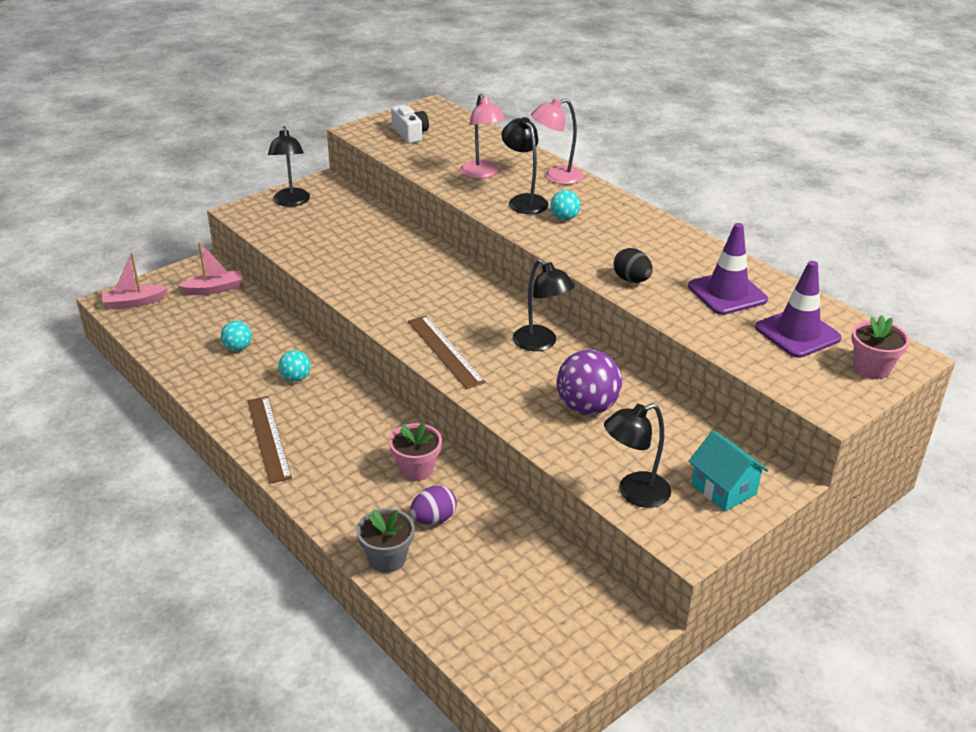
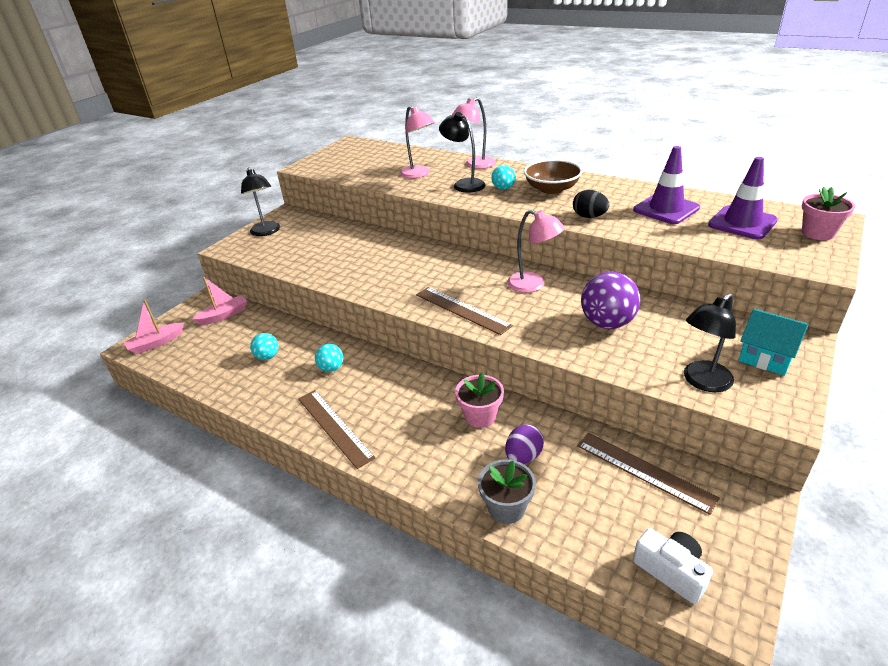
camera: 15 degrees left, 0 degrees up
(410, 134) = (345, 161): white camera -> white camera (671, 571)
(541, 343) = (533, 285): black lamp -> pink lamp
(542, 567) = (644, 471): none -> brown ruler
(619, 233) = (551, 189): none -> brown bowl

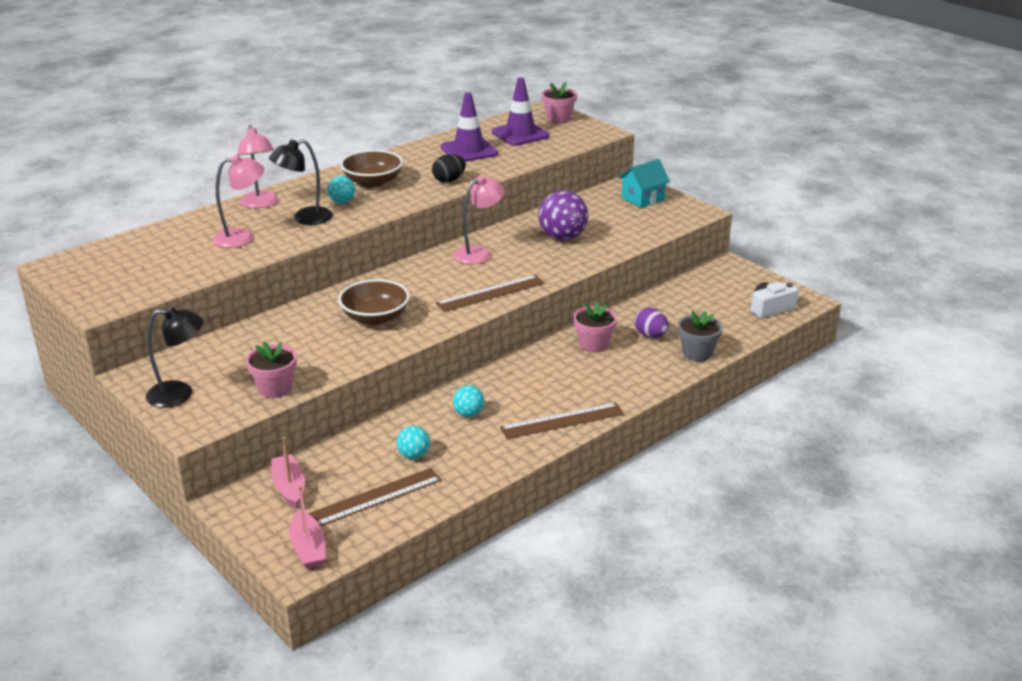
camera: 75 degrees left, 5 degrees down
(279, 259) = (275, 388): none -> pink flower pot
(391, 268) = (375, 317): none -> brown bowl
(644, 471) = (688, 293): brown ruler -> brown ruler (376, 497)
(702, 382) = (654, 225): black lamp -> none

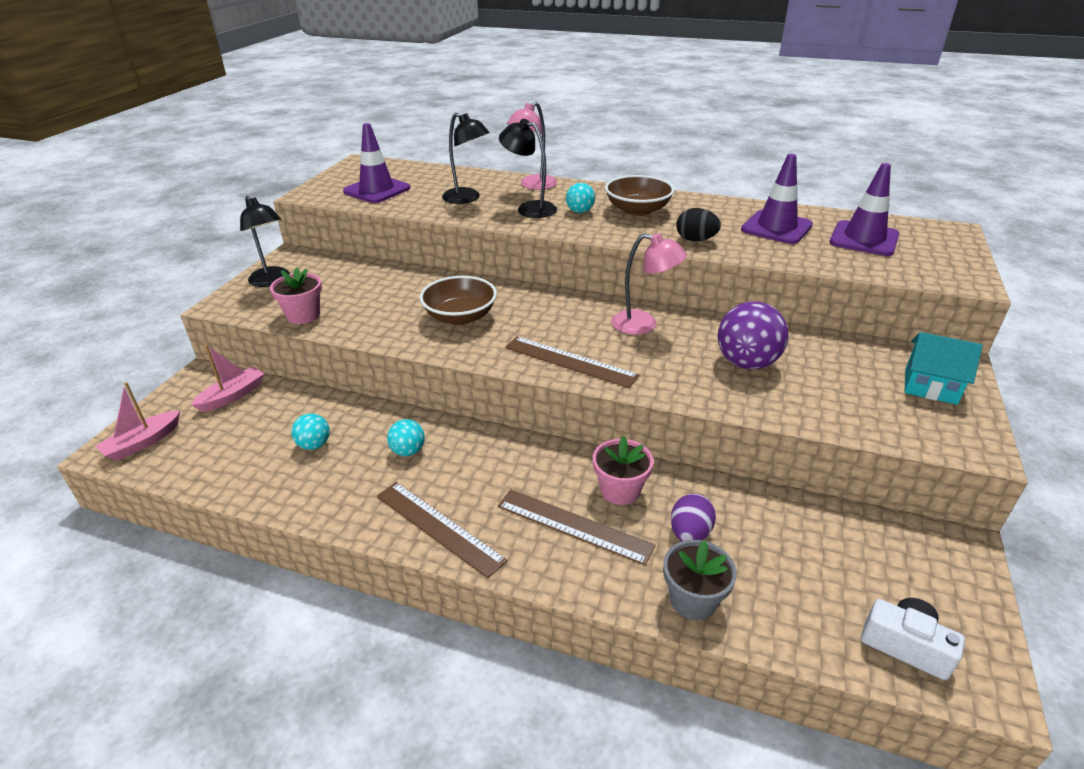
camera: 60 degrees right, 5 degrees up
(150, 272) = (377, 190): none -> purple traffic cone
(242, 237) = (467, 198): pink lamp -> black lamp
(376, 497) = (234, 449): brown ruler -> brown ruler (574, 526)
(558, 119) = (945, 246): pink flower pot -> none

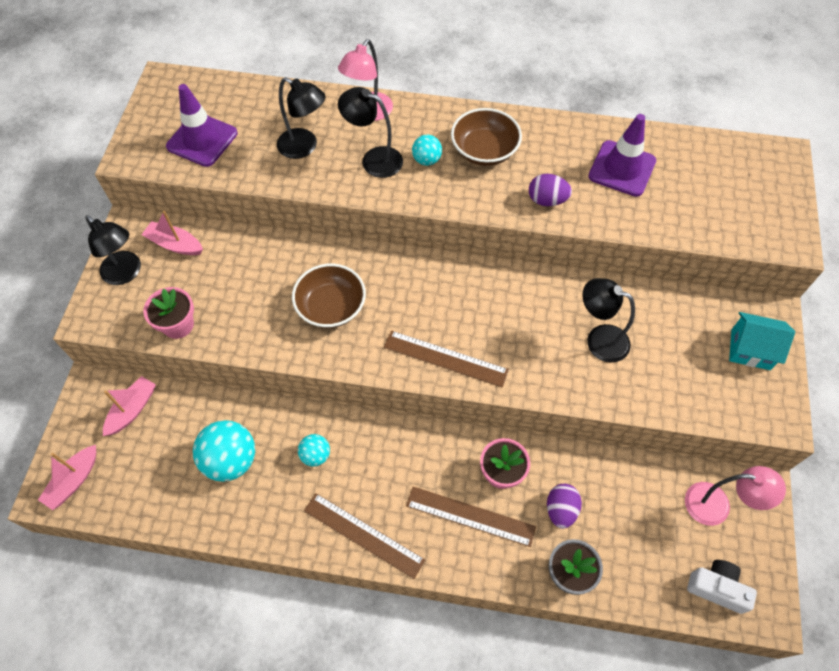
camera: 10 degrees left, 25 degrees up
(314, 445) = (231, 460): turquoise ball -> turquoise ball, size x1.85
(327, 268) = (175, 244): none -> pink boat
(643, 325) = (504, 297): pink lamp -> pink lamp (717, 505)
(695, 240) = (547, 200): black egg -> purple egg
(746, 363) = (599, 339): purple ball -> black lamp
(864, 239) = (703, 180): purple traffic cone -> none

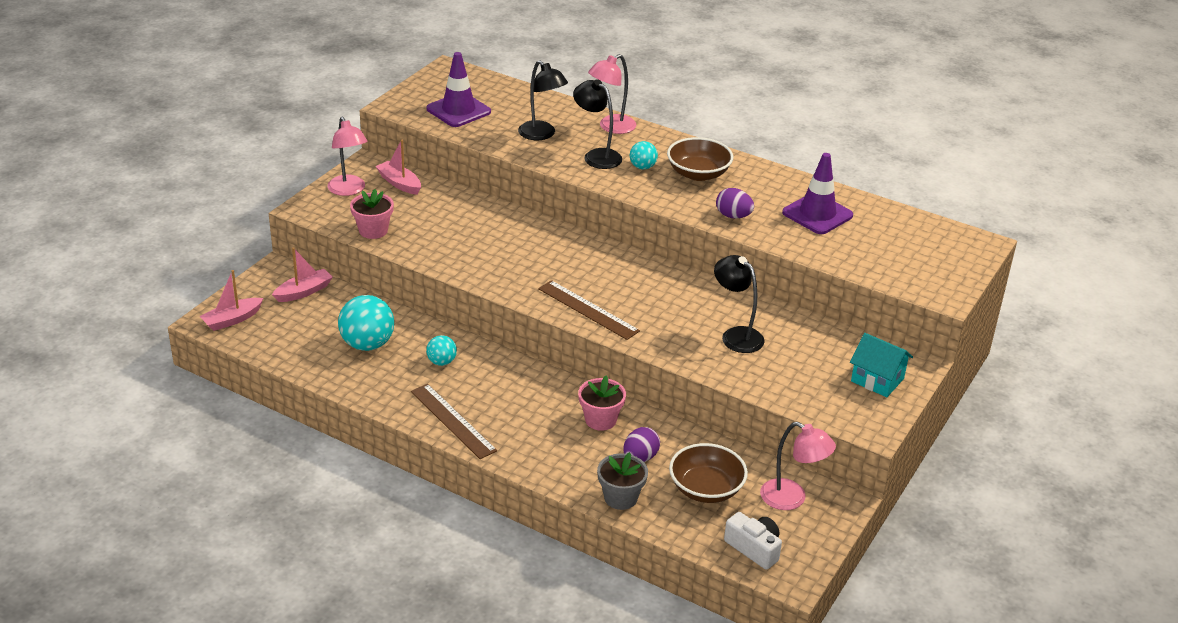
camera: 20 degrees right, 25 degrees down
(126, 273) = (349, 190): black lamp -> pink lamp
(331, 307) = (508, 253): brown bowl -> brown bowl (706, 489)
(470, 516) = (554, 437): brown ruler -> none

